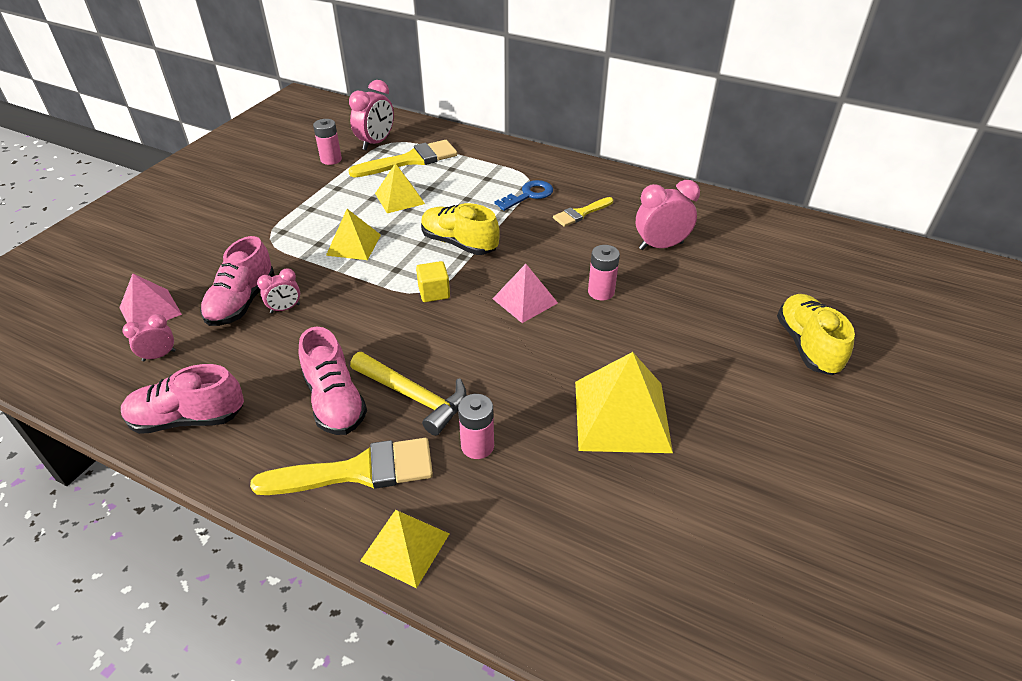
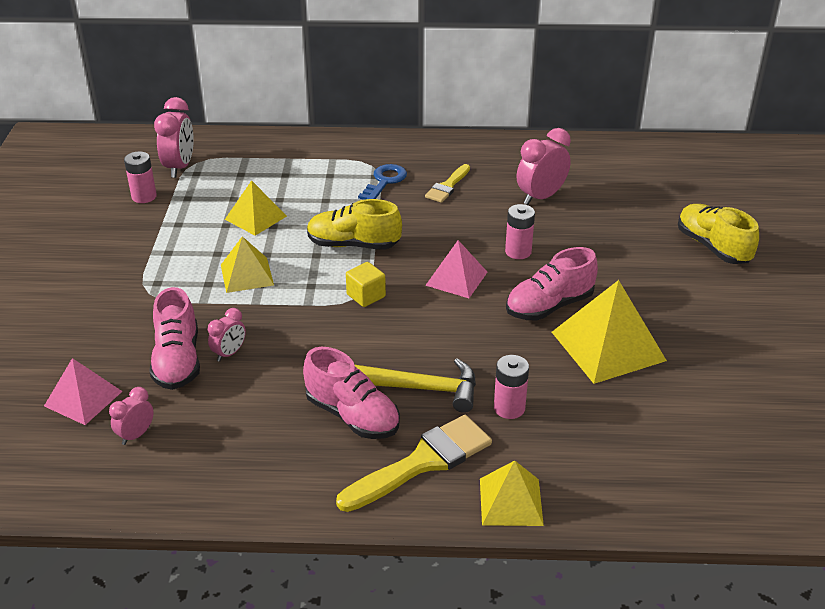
camera: 25 degrees left, 5 degrees down
(188, 419) = (222, 477): pink shoe -> pink shoe (549, 306)
(410, 160) = (234, 176): yellow brush -> none

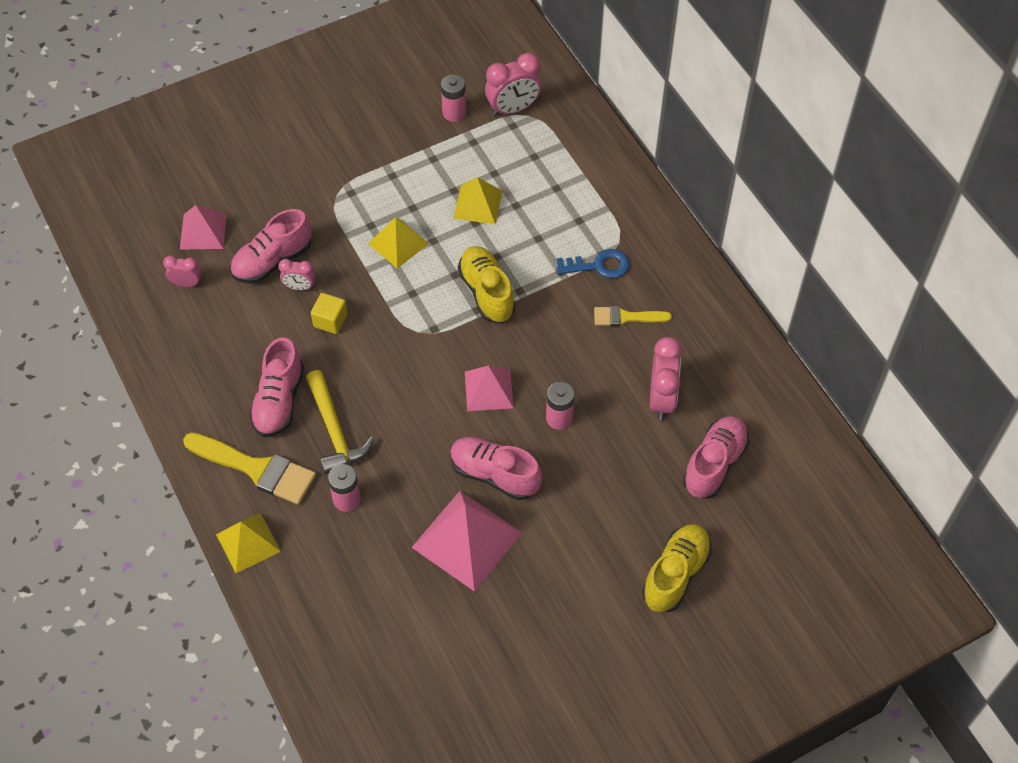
camera: 60 degrees right, 20 degrees up
(366, 295) = (423, 337): yellow cube -> yellow cube (330, 321)
(541, 197) = (661, 399): pink clock -> pink clock turned 75 degrees clockwise
(608, 346) = (466, 540): yellow pyramid -> pink pyramid
(620, 195) = (714, 464): none -> pink shoe

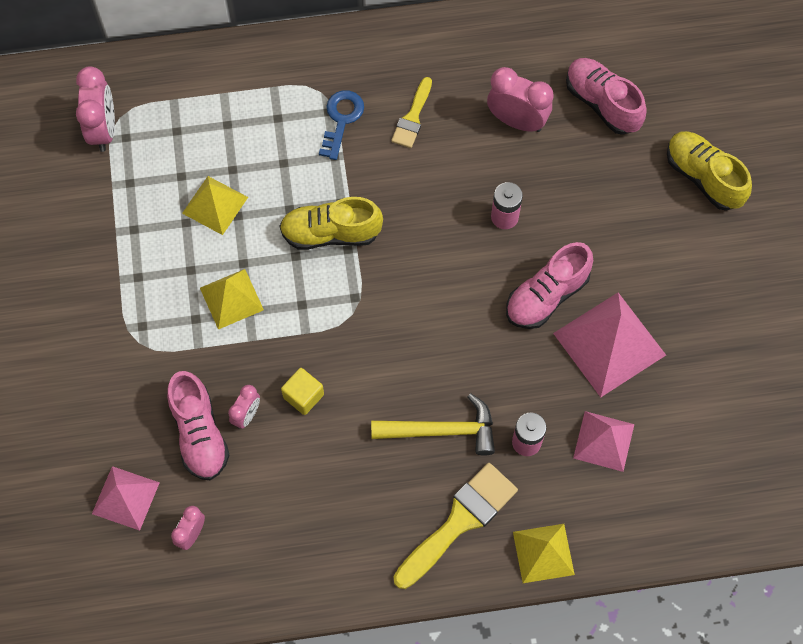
camera: 70 degrees left, 10 degrees up
(279, 401) = (384, 476): pink shoe -> none
(454, 113) = (80, 188): pink battery -> none
(489, 389) = (448, 269): pink pyramid -> pink pyramid (604, 441)

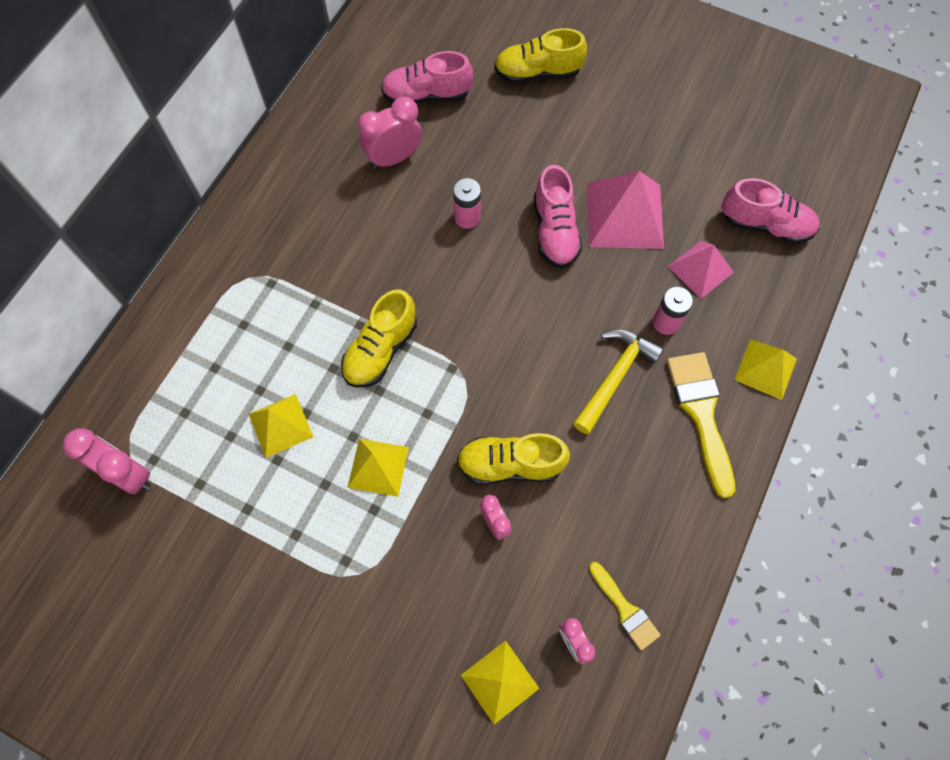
camera: 55 degrees left, 0 degrees up
(125, 498) = (499, 681): pink pyramid -> yellow pyramid
(199, 434) = (484, 574): pink shoe -> pink shoe (765, 225)
(303, 396) = (510, 464): yellow cube -> yellow shoe
(341, 120) = (287, 278): blue key -> none
(412, 117) = (329, 226): yellow brush -> yellow brush (625, 609)

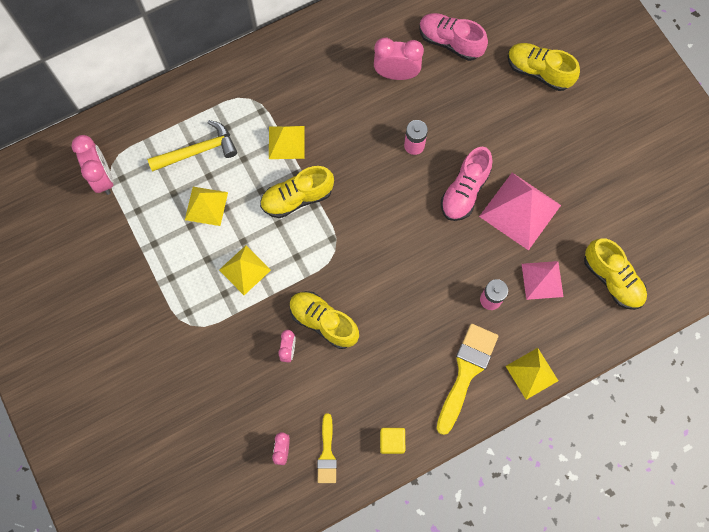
camera: 35 degrees right, 5 degrees up
(499, 681) = (225, 441): yellow pyramid -> yellow pyramid (286, 142)
(615, 377) = (429, 312): yellow hammer -> yellow hammer (198, 151)
(683, 543) = (392, 441): none -> yellow cube
(765, 225) = (612, 279): pink shoe -> yellow shoe

